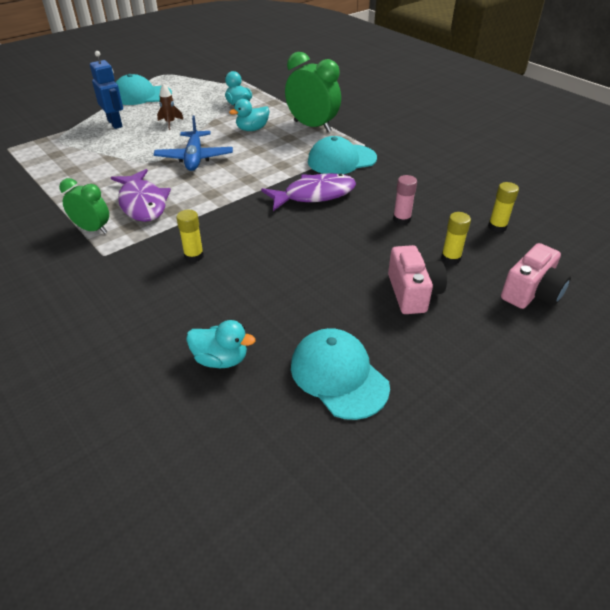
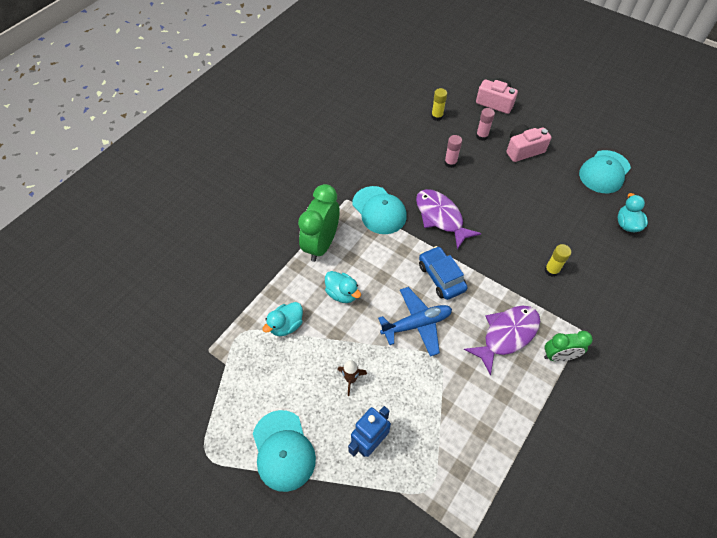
camera: 105 degrees left, 15 degrees up
(92, 229) = (559, 356): green clock -> green clock turned 105 degrees counterclockwise
(236, 180) = (441, 277): none -> blue car
(450, 258) = (482, 136): yellow glue stick -> pink glue stick

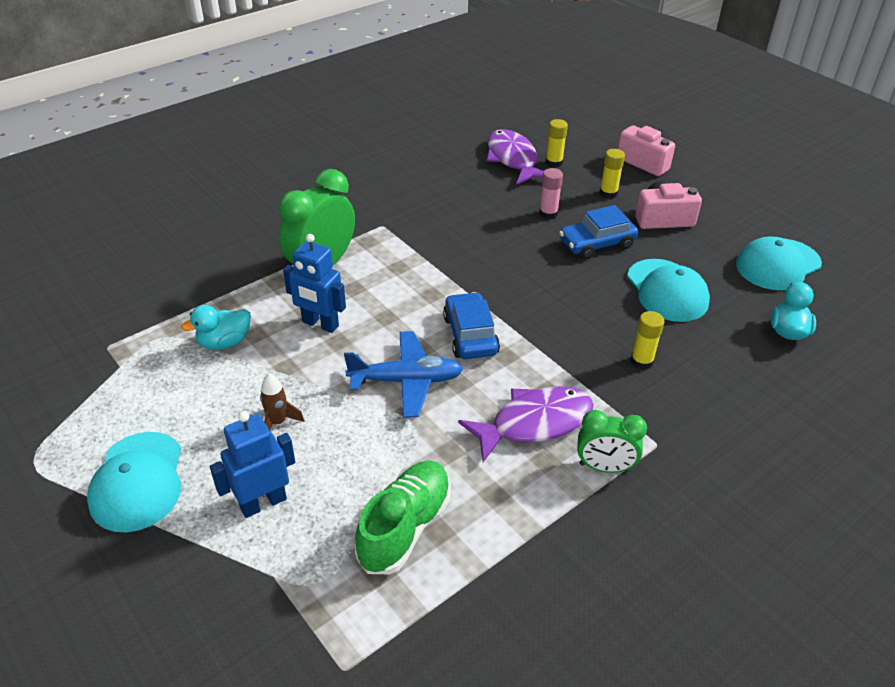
camera: 15 degrees right, 15 degrees down
(342, 293) = (320, 324): turquoise duck -> blue robot
(379, 210) = (421, 245): turquoise cap -> turquoise cap (667, 291)
(440, 217) = (504, 269): purple fish -> purple fish (513, 159)
(462, 434) = (405, 527): none -> green shoe
(482, 136) = (608, 193): pink glue stick -> yellow glue stick
(490, 181) = (597, 244): none -> blue car

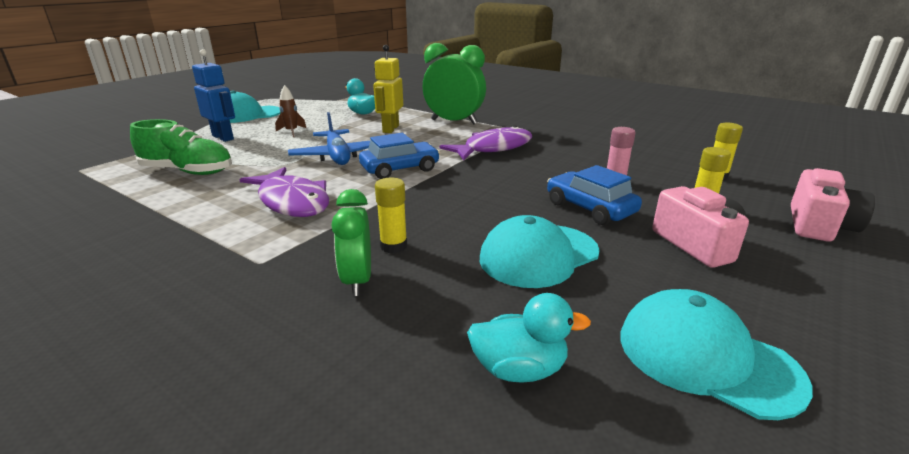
camera: 75 degrees right, 15 degrees down
(320, 324) = (390, 129): blue robot -> yellow robot
(513, 159) = (690, 159): purple fish -> purple fish (493, 148)
(604, 467) = (231, 236): green clock -> green clock (357, 280)

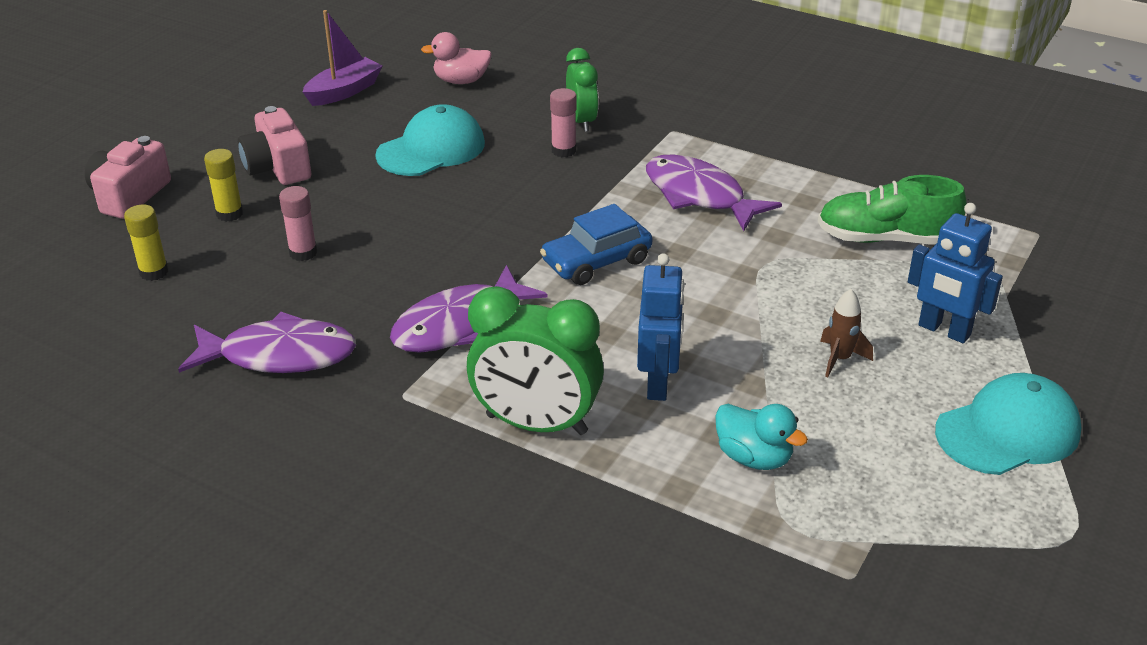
camera: 175 degrees right, 10 degrees up
(337, 156) = (704, 287): blue plane -> none
(390, 129) = (658, 383): yellow robot -> blue robot
(393, 246) = (563, 150): yellow glue stick -> pink glue stick
(519, 369) = (461, 81): turquoise duck -> pink duck
(590, 208) = (359, 205): blue car -> none
(593, 142) = (279, 355): none -> purple fish
(706, 358) = (344, 91): turquoise cap -> purple boat

